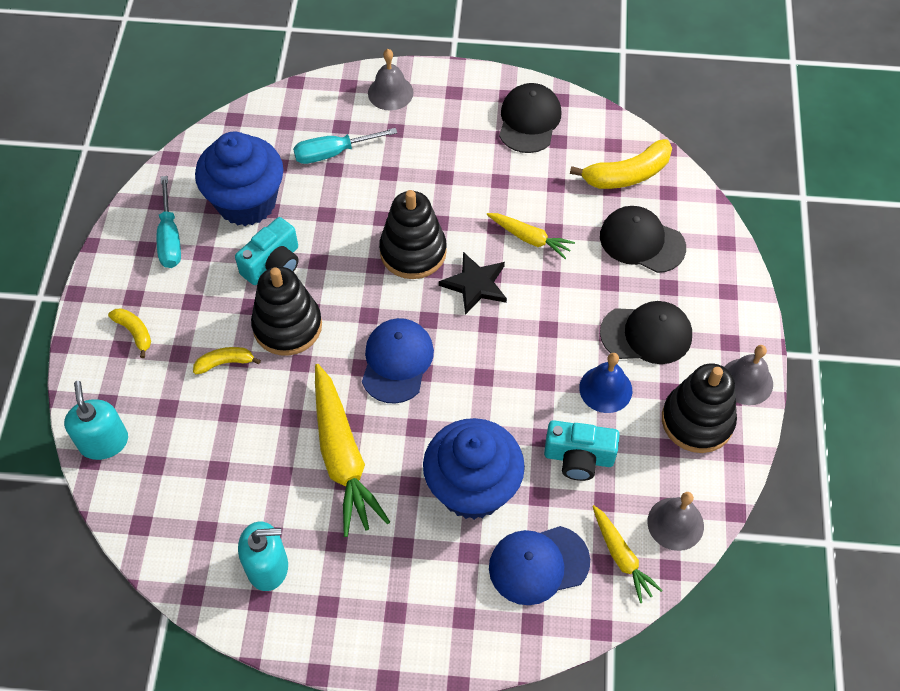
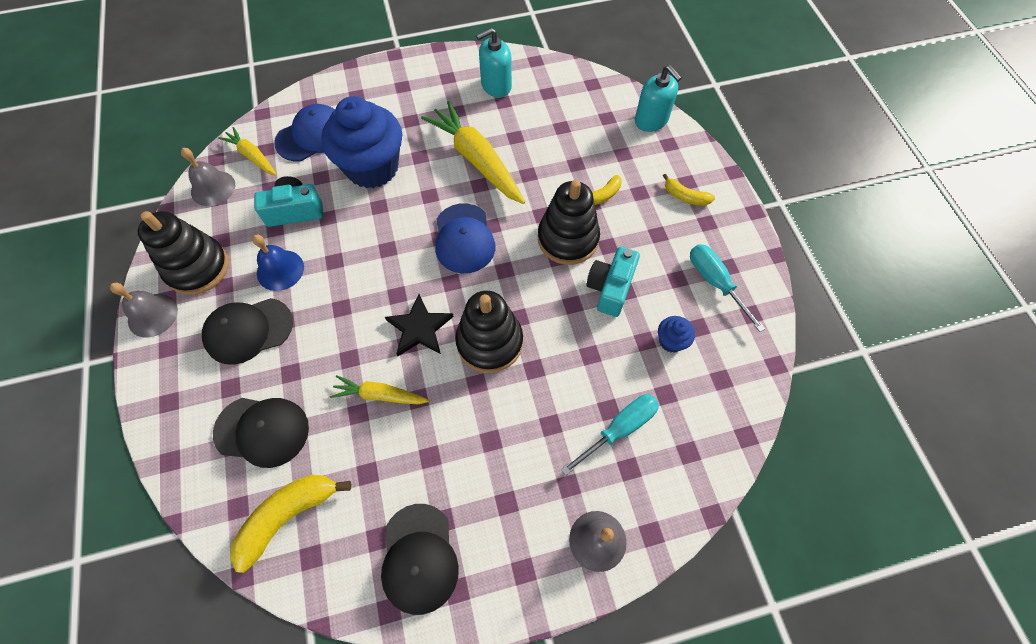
camera: 160 degrees right, 5 degrees up
(246, 202) = (671, 341): blue cupcake -> blue cupcake, size x0.41

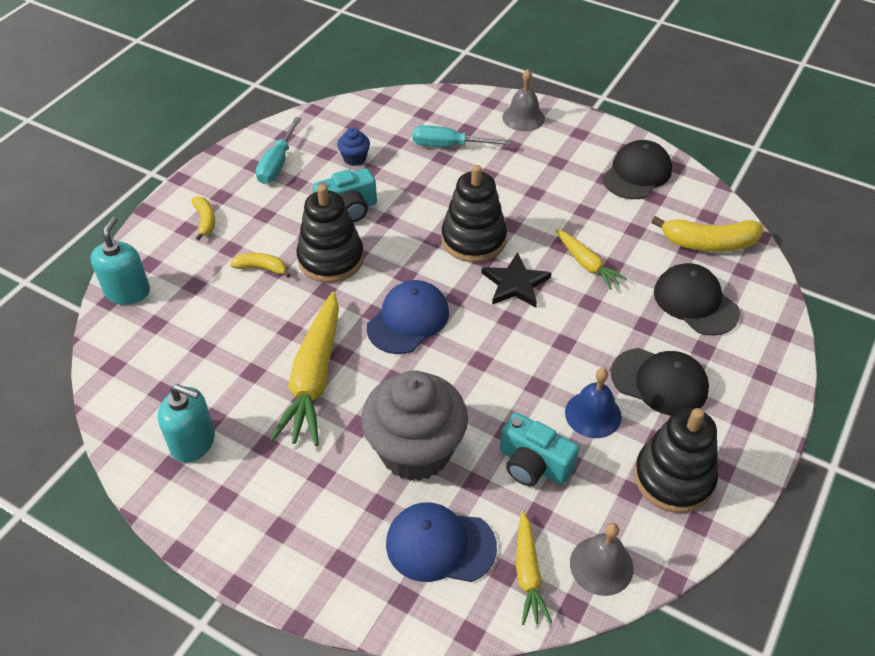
camera: 135 degrees left, 15 degrees down
(152, 315) = (745, 461): grey bell -> none
(372, 167) = (415, 450): blue cupcake -> grey cupcake

